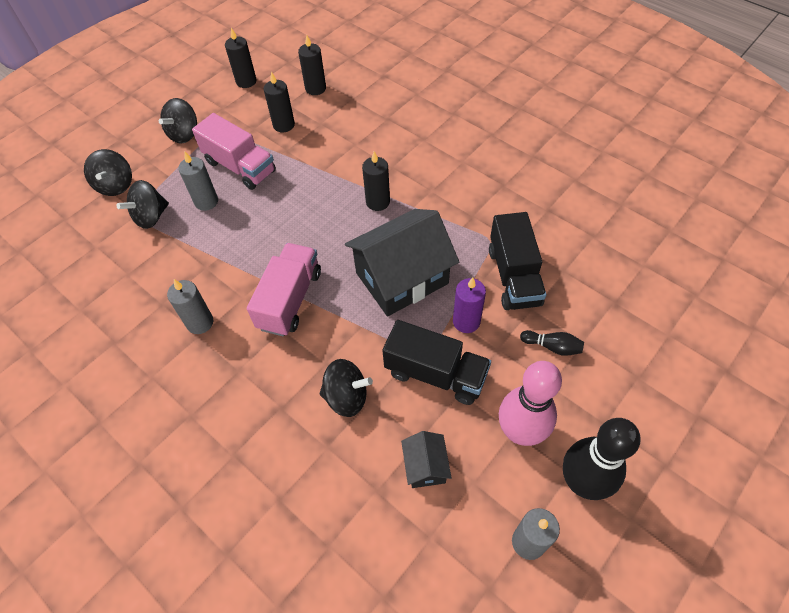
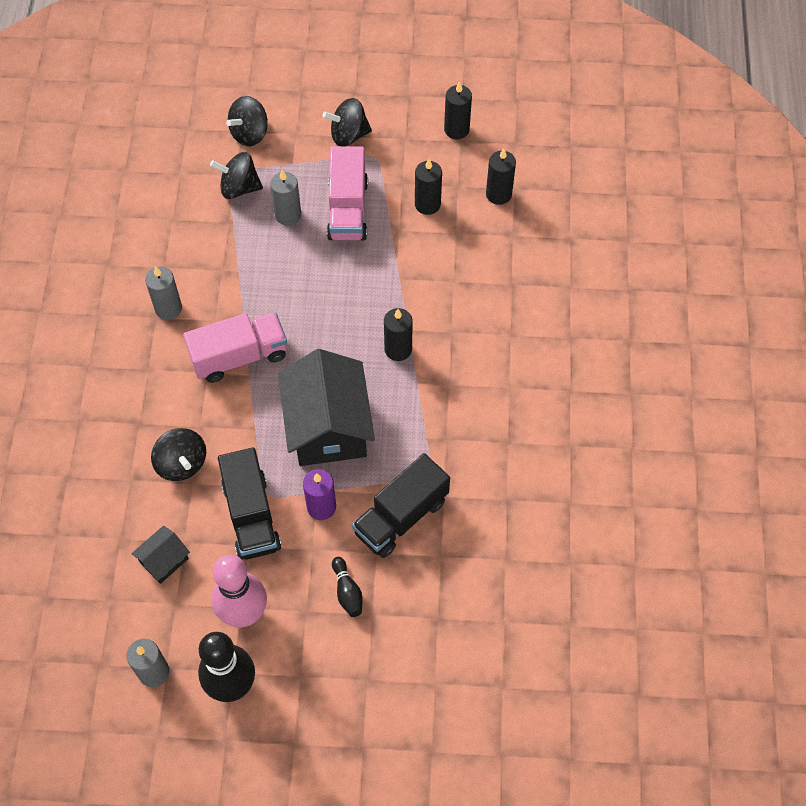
camera: 50 degrees right, 5 degrees up
(402, 278) = (328, 426): black house -> black house turned 60 degrees clockwise

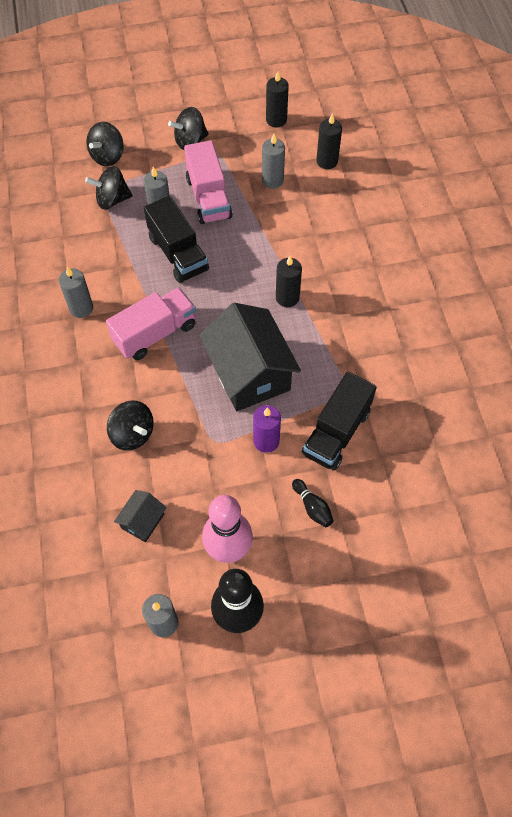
camera: 15 degrees left, 0 degrees up
(251, 515) = (208, 463): black truck -> black truck (178, 254)
(427, 204) = (272, 180): black candle -> grey candle

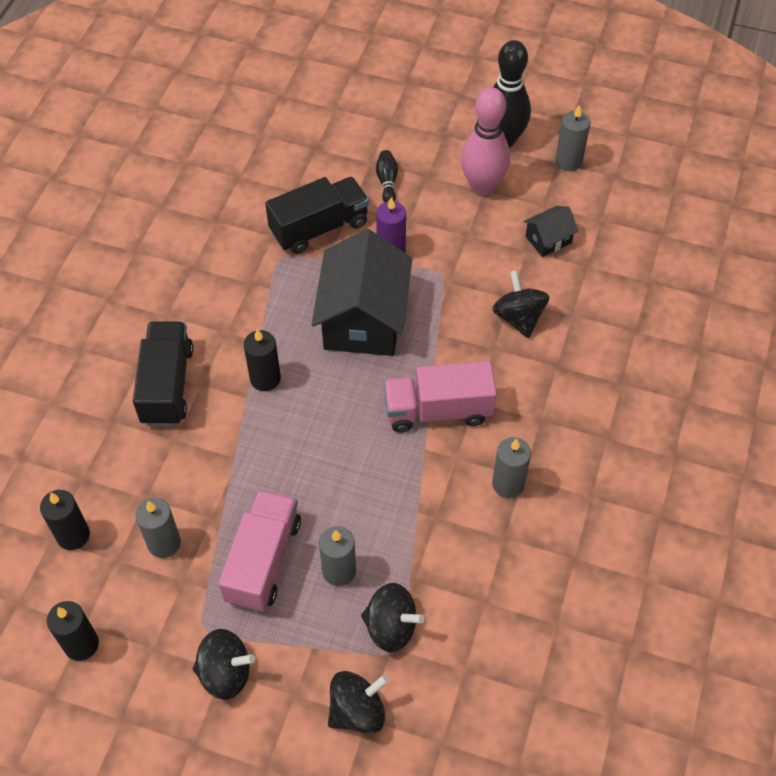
camera: 150 degrees left, 5 degrees down
(178, 254) = (352, 498): black truck -> black truck (167, 385)

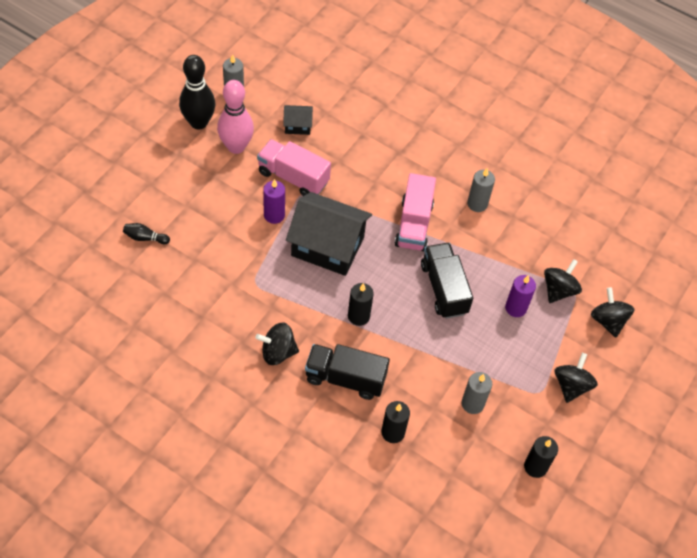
camera: 80 degrees left, 0 degrees up
(73, 535) = (453, 460): black candle -> black candle (393, 432)
(263, 561) = (499, 348): pink truck -> pink truck (293, 177)
(319, 228) = (236, 252): black truck -> black truck (444, 289)
(339, 571) = (515, 308): grey candle -> purple candle
(387, 182) = (209, 200): black bowling pin -> black bowling pin (145, 238)
(518, 317) = (355, 161): black spinning top -> black spinning top (278, 352)
(548, 239) = (297, 125): black house -> black house turned 75 degrees counterclockwise

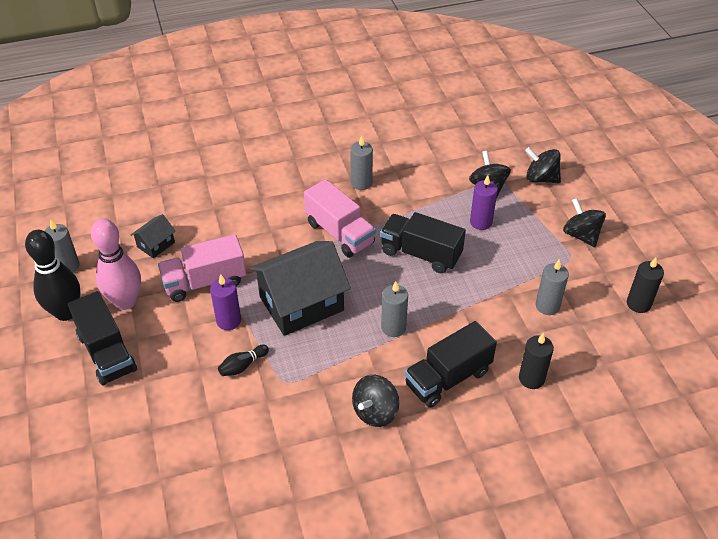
camera: 45 degrees left, 10 degrees down
(145, 238) = (143, 440): black bowling pin -> black bowling pin (243, 366)
(189, 169) = (107, 353): none -> black truck
(358, 316) = (393, 327): black candle -> grey candle

